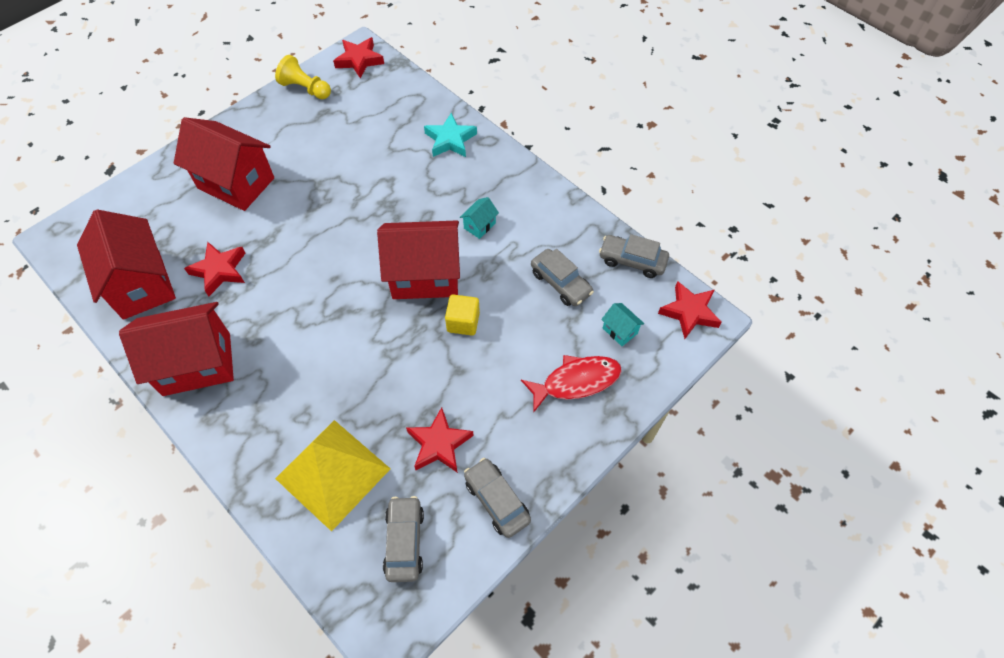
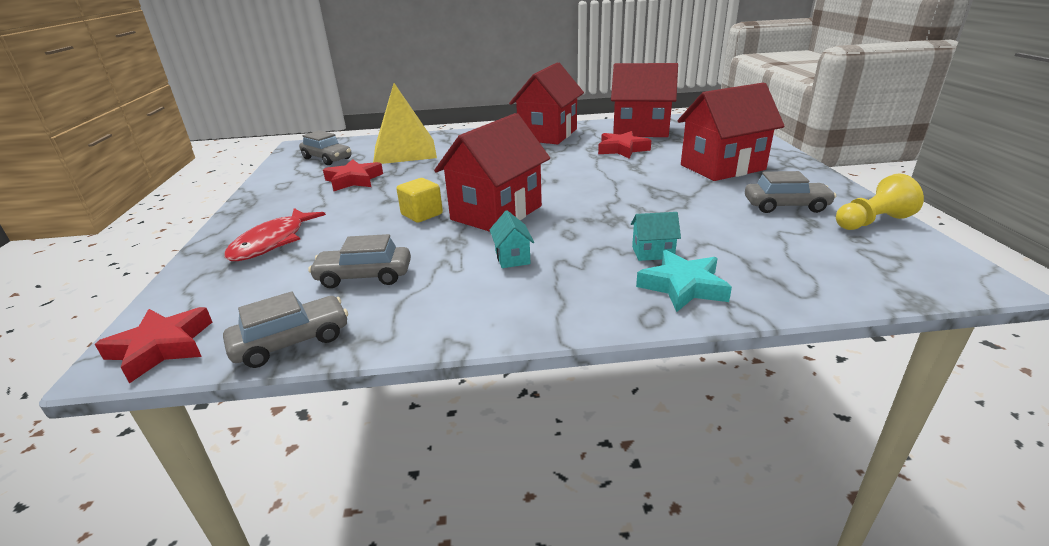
camera: 130 degrees right, 30 degrees down
(359, 60) = (935, 270): red star -> none
(497, 500) = (282, 186): grey car -> grey car (785, 206)
(620, 331) = (254, 286): turquoise house -> turquoise house (653, 252)

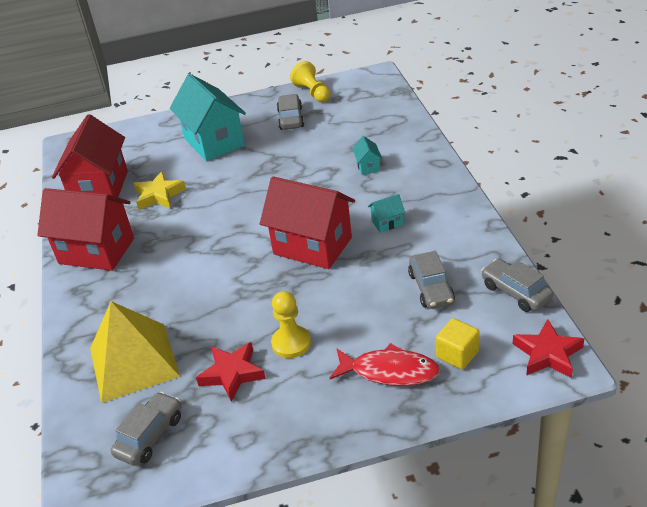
camera: 95 degrees left, 10 degrees up
(362, 201) = (291, 343): none -> yellow pawn
(422, 214) = (320, 290): yellow cube -> yellow cube (457, 354)
(622, 149) = (159, 195): red star -> yellow star
(683, 286) = (407, 154): turquoise star -> none
(722, 167) = (214, 142): red house -> turquoise house

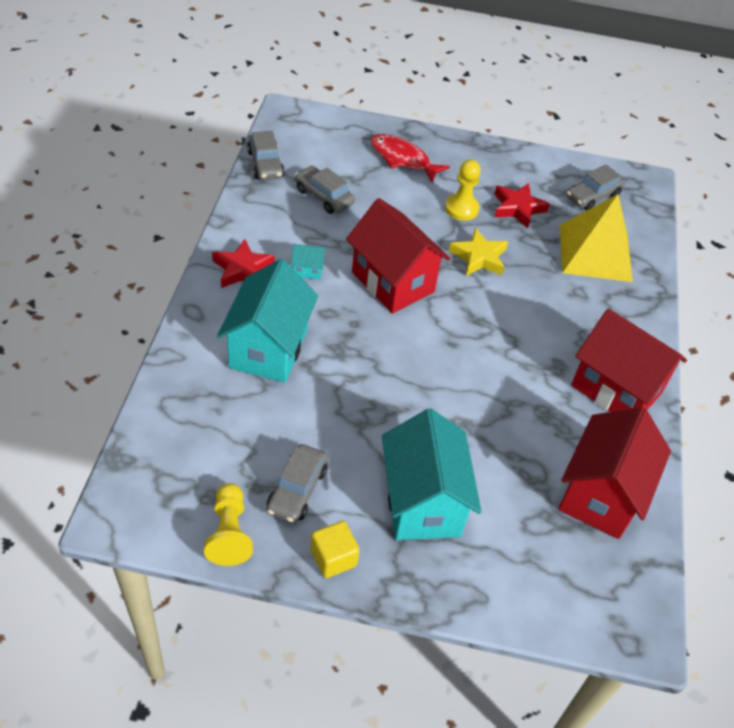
camera: 165 degrees left, 10 degrees up
(159, 195) = (526, 438): yellow star -> yellow star (479, 257)
(368, 166) = (268, 348): turquoise house -> turquoise house, size x2.42
(431, 288) = (324, 196): grey car -> grey car turned 60 degrees counterclockwise
(457, 354) = (348, 148): yellow cube -> yellow cube (333, 558)
(548, 354) = (289, 122): red star -> red star (242, 269)

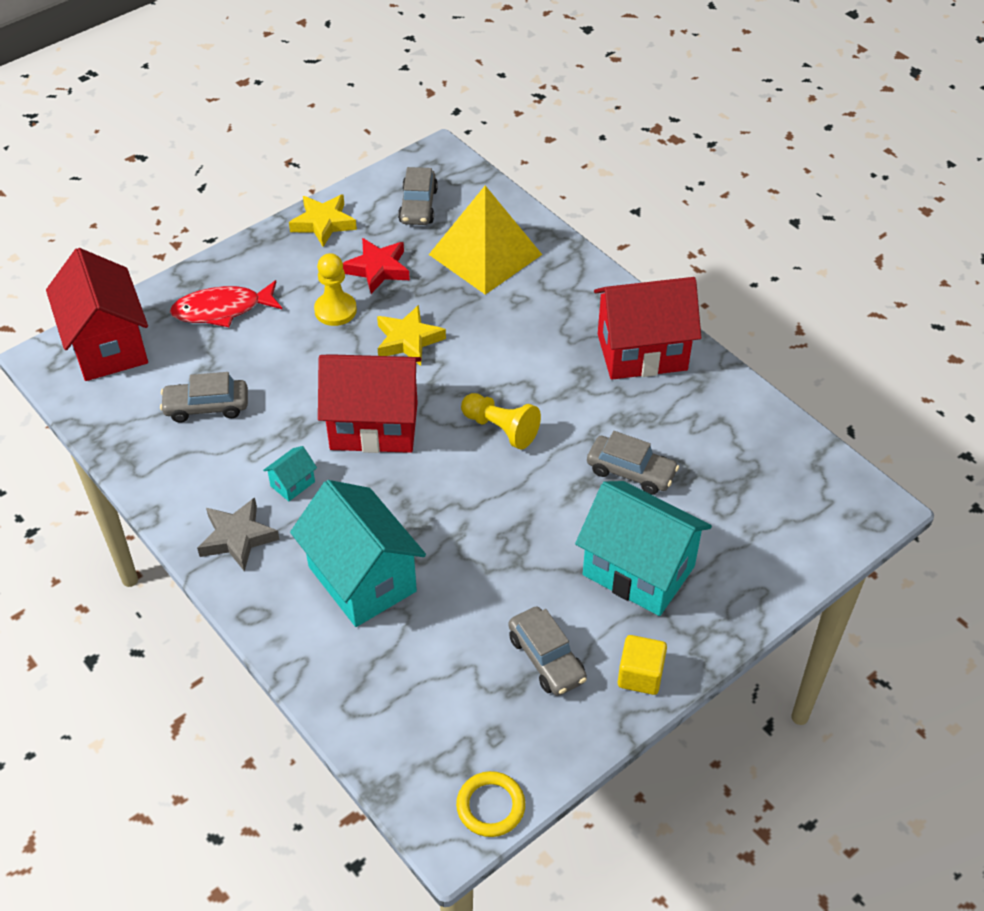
camera: 45 degrees left, 0 degrees up
(150, 529) = (490, 806): none -> yellow ring
(229, 533) = (548, 742): yellow pawn -> yellow pawn (501, 429)
(242, 269) = (237, 538): red star -> grey star
(265, 164) = (107, 426): grey car -> grey car (631, 472)
(522, 162) = (323, 223): none -> yellow star
(601, 494) = (733, 440): red house -> red house (108, 346)

